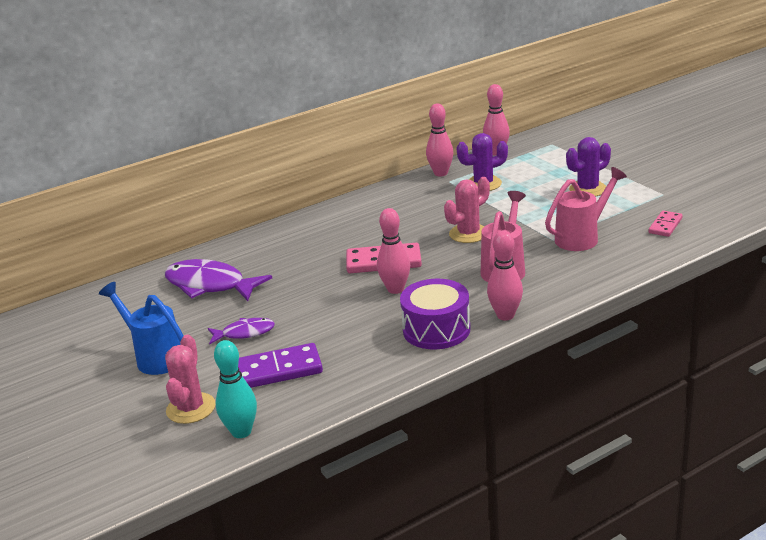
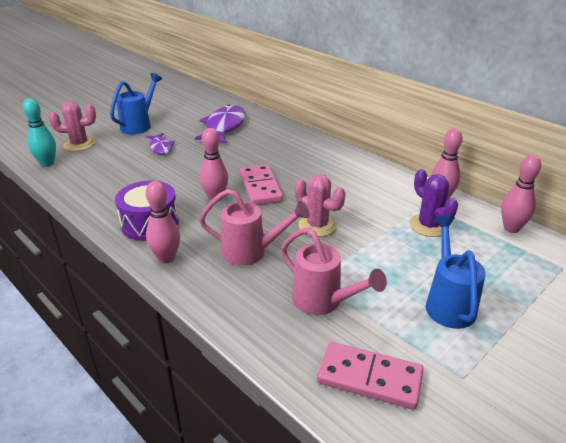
camera: 75 degrees right, 5 degrees up
(277, 370) = (111, 165): purple domino -> none
(587, 189) = (448, 303): purple cactus -> blue watering can
(665, 225) = (369, 378): pink domino -> pink domino, size x1.68

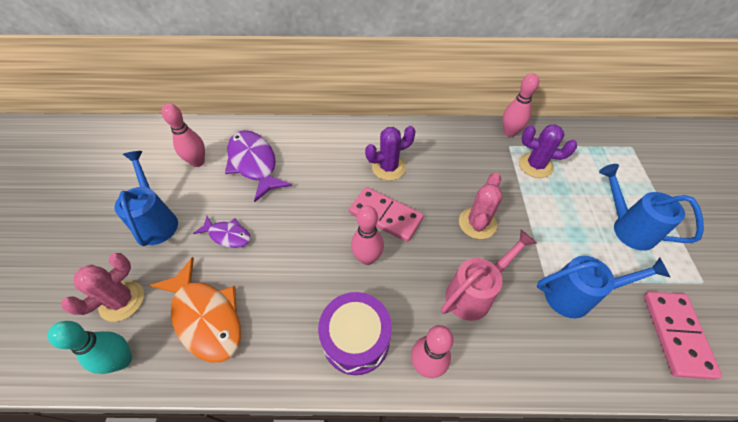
camera: 45 degrees left, 20 degrees up
(100, 170) = (206, 317): none -> orange fish
(304, 168) = (388, 167): none -> purple cactus
(317, 225) = (477, 223): pink cactus -> pink cactus turned 60 degrees counterclockwise
(323, 302) = (576, 296): pink watering can -> blue watering can
(369, 378) = (676, 334): pink domino -> pink domino turned 60 degrees counterclockwise
(511, 228) = (574, 132): pink bowling pin -> pink bowling pin (198, 162)

